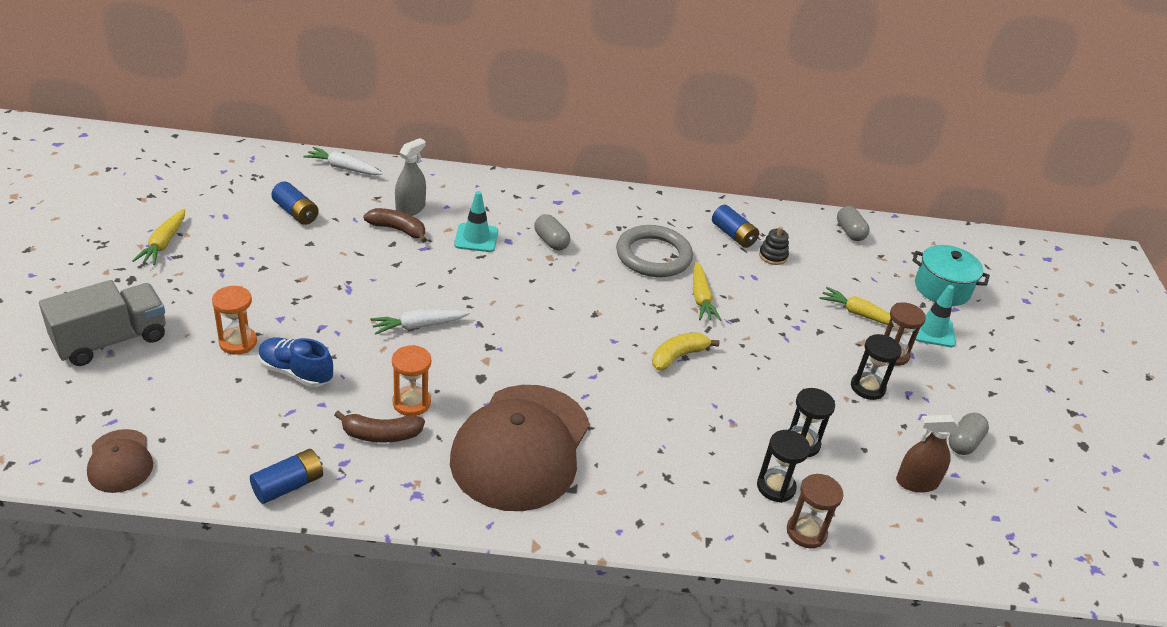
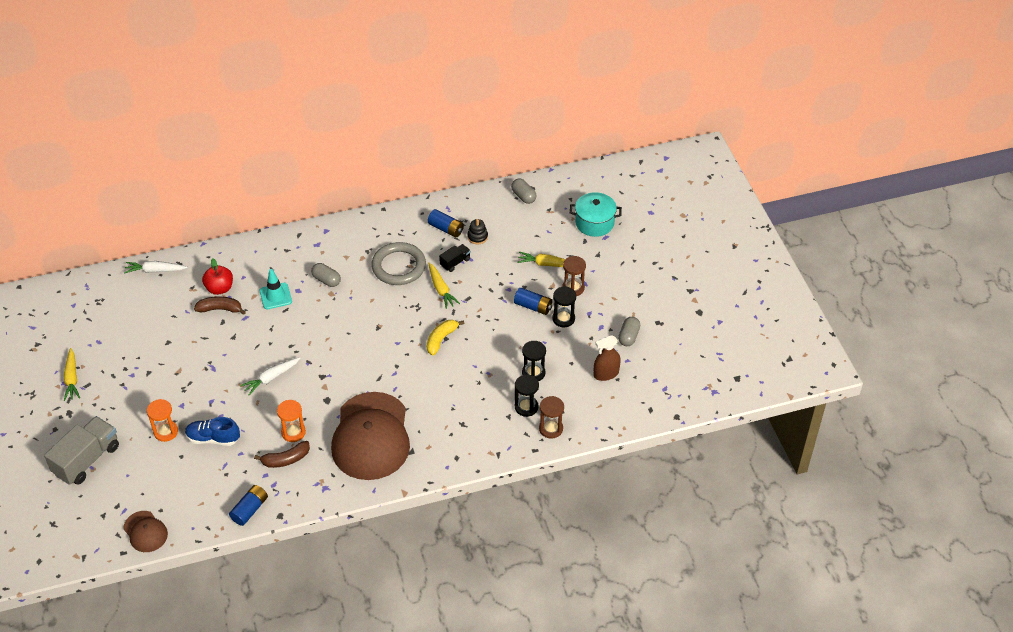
camera: 15 degrees left, 10 degrees up
(296, 212) = (144, 321): blue battery -> blue battery (533, 306)
(410, 209) = (219, 288): grey spray bottle -> red apple
(732, 274) = (455, 262): none -> black truck
(932, 330) = (594, 260): turquoise traffic cone -> none

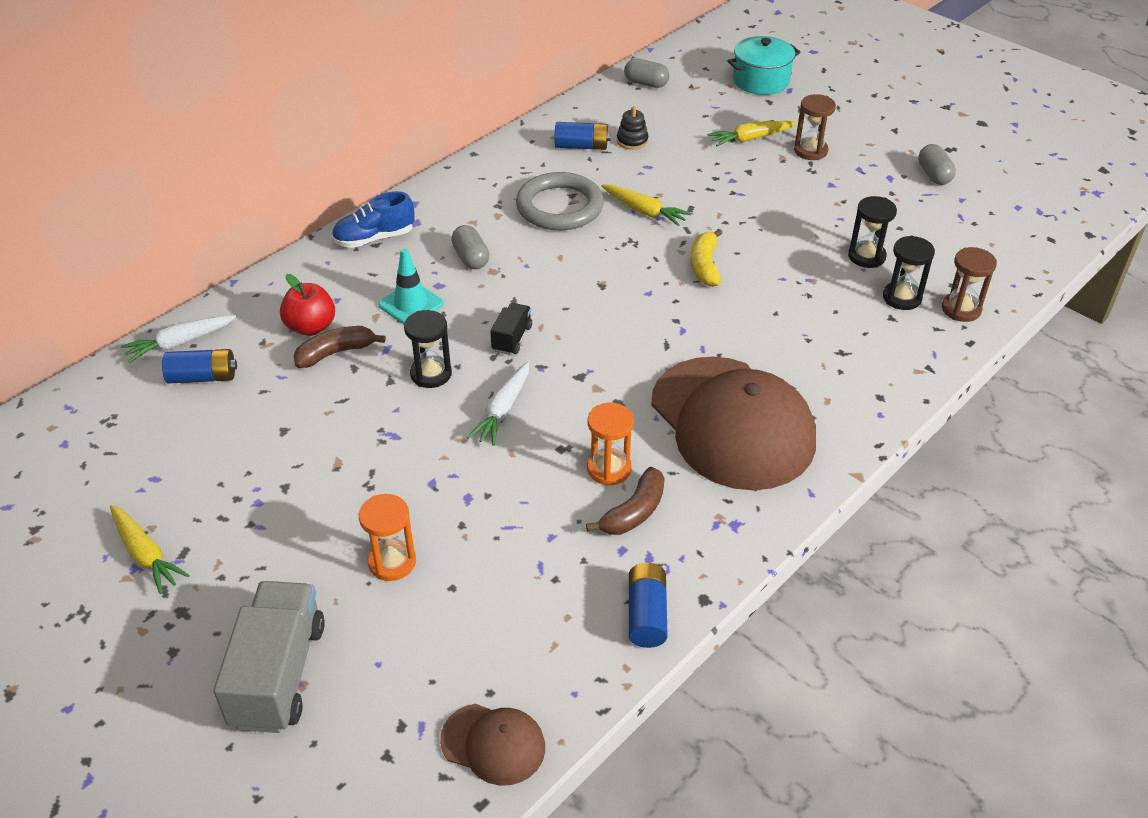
camera: 30 degrees left, 5 degrees down
(213, 438) = (485, 535): blue shoe -> blue shoe (374, 238)
(326, 280) = (471, 258): grey capsule -> grey capsule turned 60 degrees clockwise
(455, 262) = (632, 176): black truck -> black truck (512, 338)
(533, 306) = (783, 187): blue battery -> blue battery (203, 377)
(563, 319) = (835, 186): black hourglass -> black hourglass (431, 374)
(606, 374) = (954, 223): brown spray bottle -> none

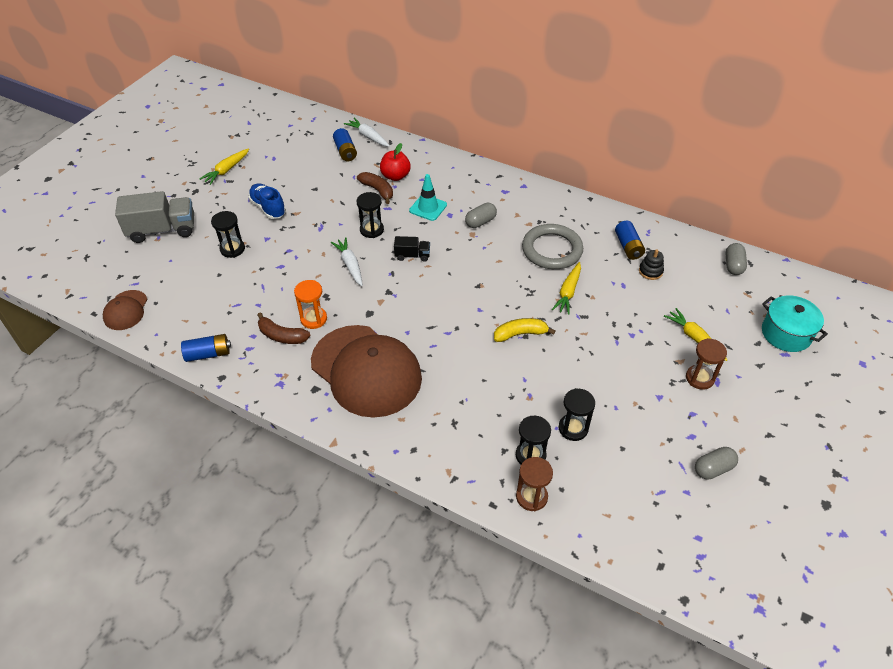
camera: 75 degrees right, 5 degrees up
(374, 238) = (482, 179): blue shoe -> blue shoe (268, 208)
(392, 562) = (232, 249): orange hourglass -> black hourglass
(503, 410) = (350, 265): white carrot -> white carrot turned 60 degrees clockwise
(732, 423) = (366, 370): brown cap -> brown cap turned 90 degrees counterclockwise

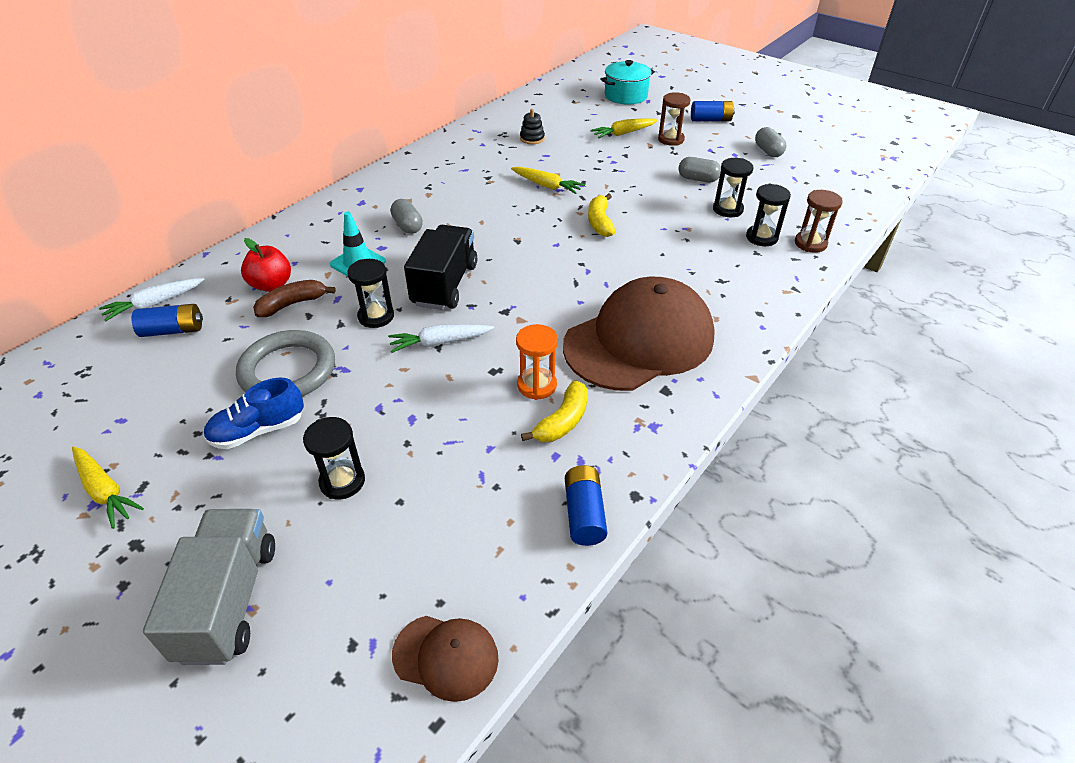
camera: 80 degrees left, 5 degrees down
(282, 336) = (562, 421): brown banana -> yellow banana
(412, 255) = (445, 285): black truck -> black truck, size x1.99
(552, 250) = (478, 186): grey ring -> grey ring (288, 370)
(628, 247) = (493, 144): blue battery -> blue battery (710, 120)
(733, 265) = (539, 101): grey capsule -> grey capsule (698, 179)

